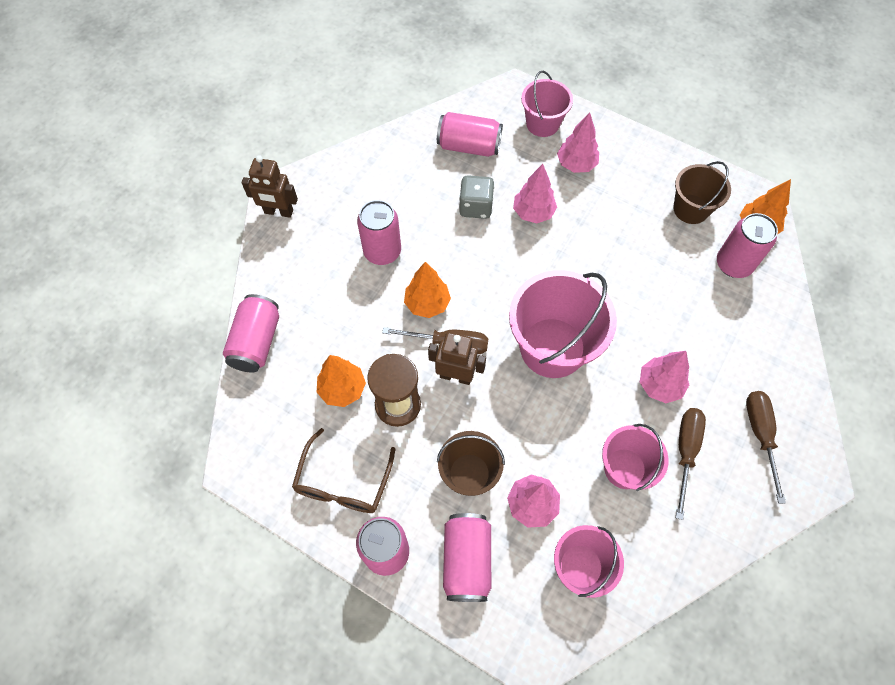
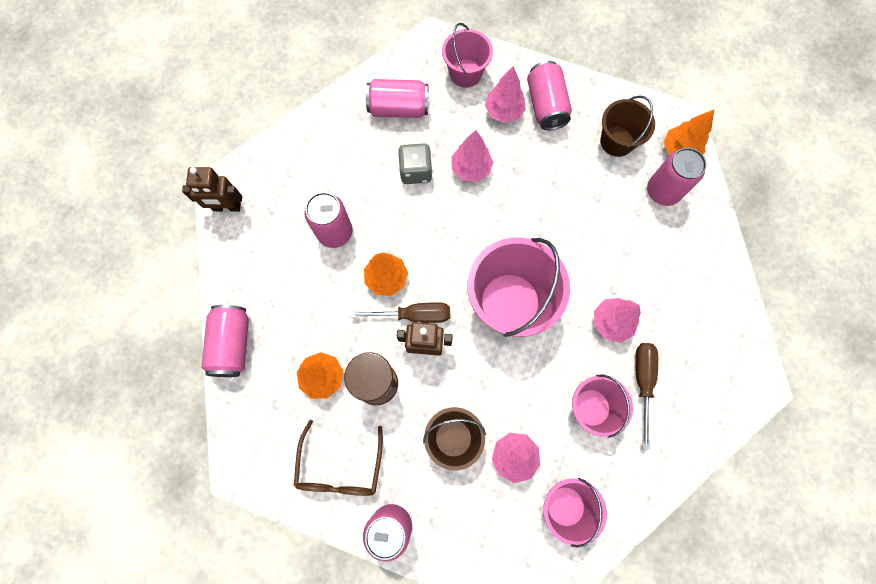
camera: 10 degrees left, 10 degrees up
(466, 560) = (464, 519): pink can -> pink can (546, 105)
(760, 435) = (706, 355): brown screwdriver -> none

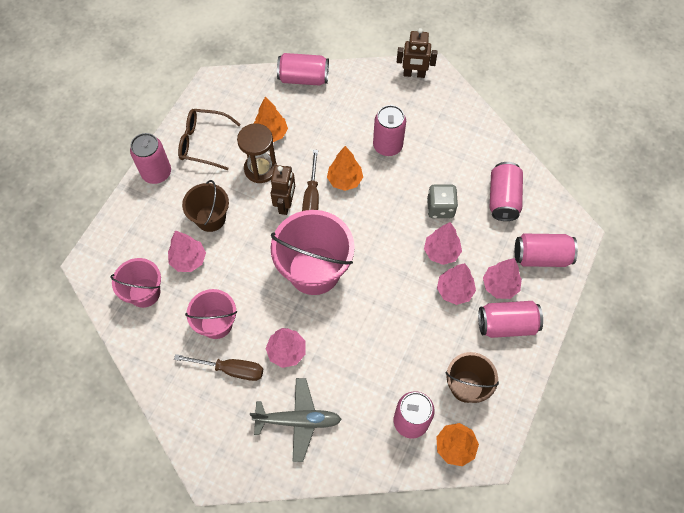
camera: 95 degrees right, 10 degrees down
(227, 207) = (414, 74): brown robot -> brown robot turned 90 degrees counterclockwise
(465, 73) = (541, 257): pink bucket -> pink can
(515, 154) = (454, 291): none -> pink tree
(684, 301) = (298, 420): none -> grey plane

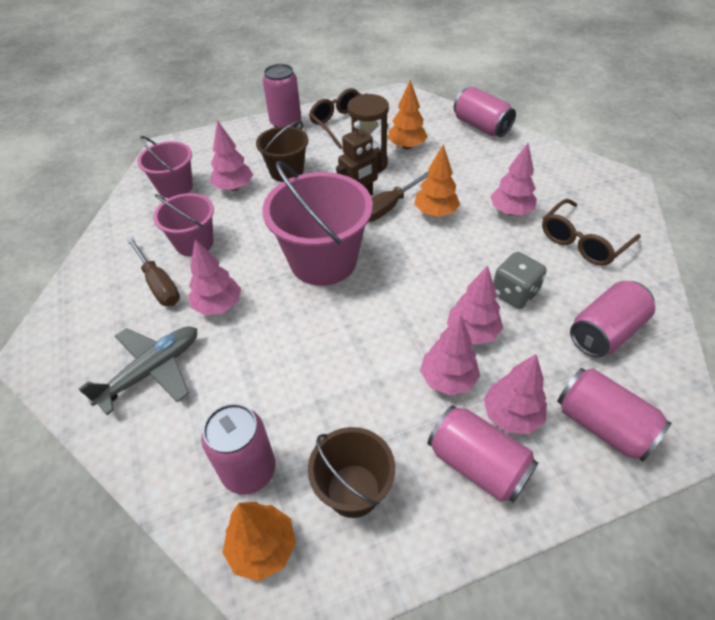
camera: 45 degrees right, 15 degrees down
(298, 420) = (152, 371): grey plane -> grey plane turned 90 degrees counterclockwise
(387, 146) = (510, 211): pink can -> pink tree
(414, 74) = (600, 174): brown robot -> none
(445, 141) = (582, 242): none -> brown glasses

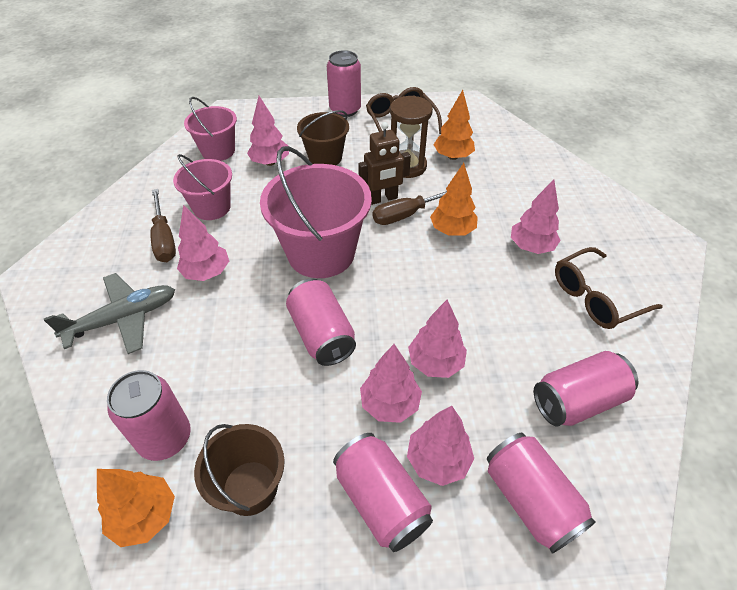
camera: 15 degrees right, 0 degrees up
(481, 126) = (539, 151): pink can -> pink can (322, 334)
(514, 293) = (497, 333): grey dice -> none

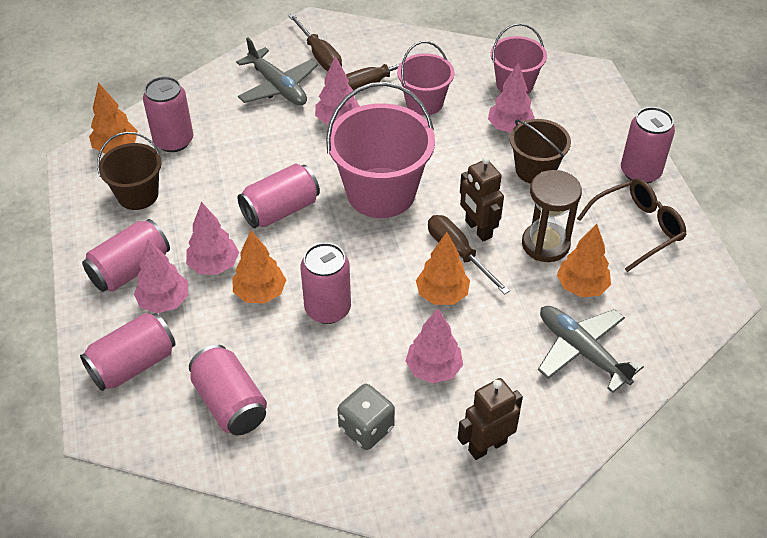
camera: 80 degrees right, 0 degrees up
(92, 276) = (319, 55): none -> brown screwdriver
(435, 363) = (260, 293): pink tree -> orange tree
(461, 309) = (328, 309): none -> pink can
(513, 167) = (581, 351): none -> grey plane
(595, 297) = (366, 428): brown glasses -> grey dice
(603, 228) = (487, 446): none -> brown robot

